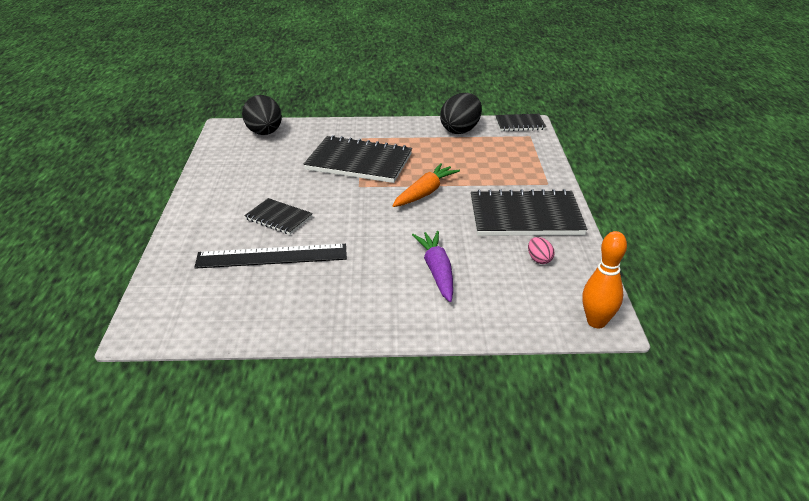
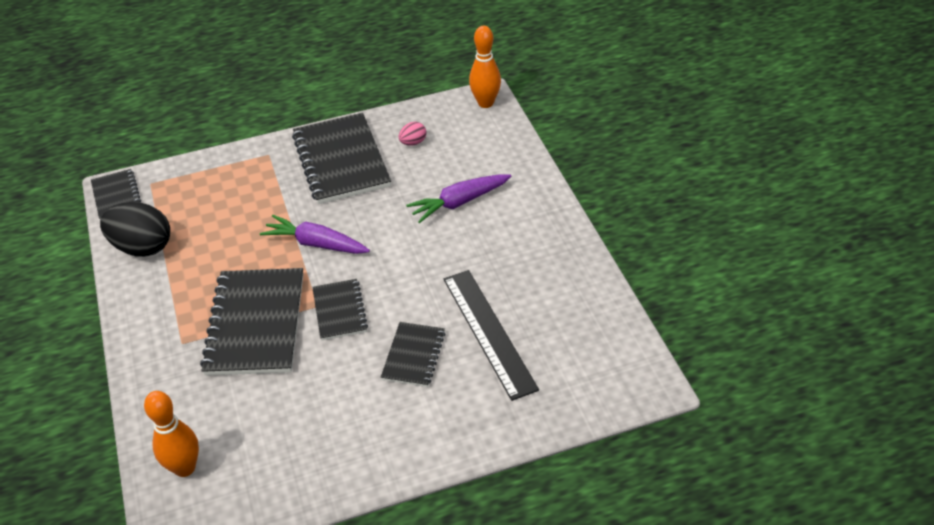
camera: 105 degrees left, 10 degrees up
(264, 133) = (185, 468): black egg -> orange bowling pin
(347, 194) = (339, 311): none -> black notebook
(425, 192) = (316, 244): orange carrot -> purple carrot

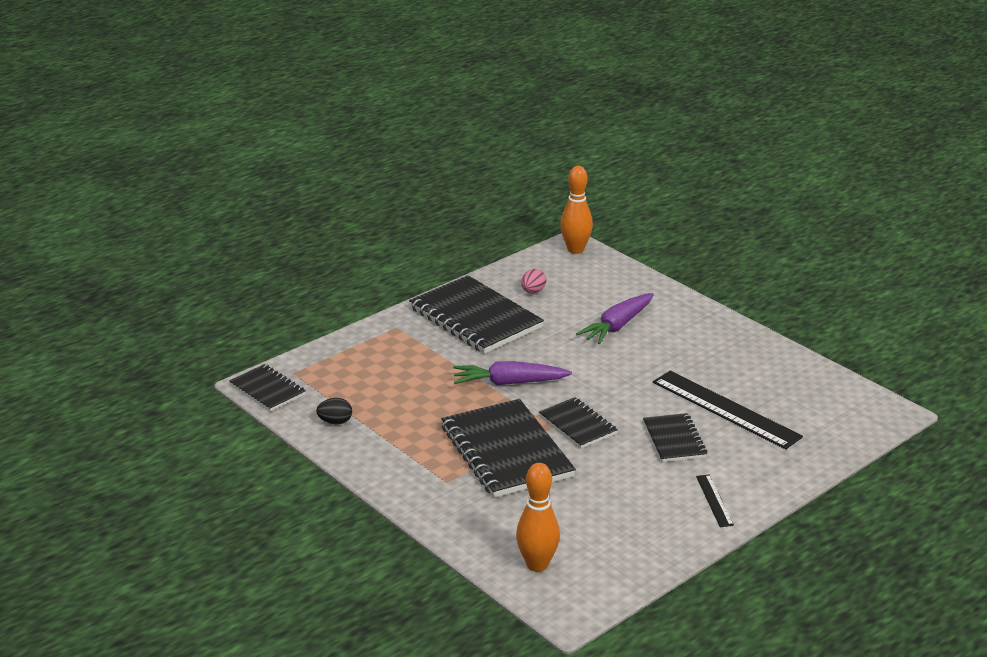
camera: 25 degrees left, 15 degrees down
(142, 247) = (335, 422): black egg -> black egg, size x0.47
(397, 443) = (714, 500): none -> black ruler

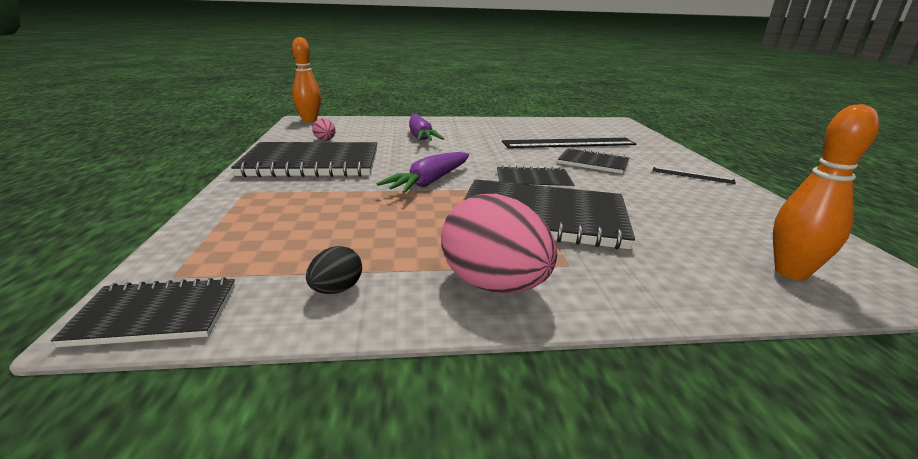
camera: 55 degrees left, 5 degrees down
(393, 464) = (494, 285): none -> pink egg

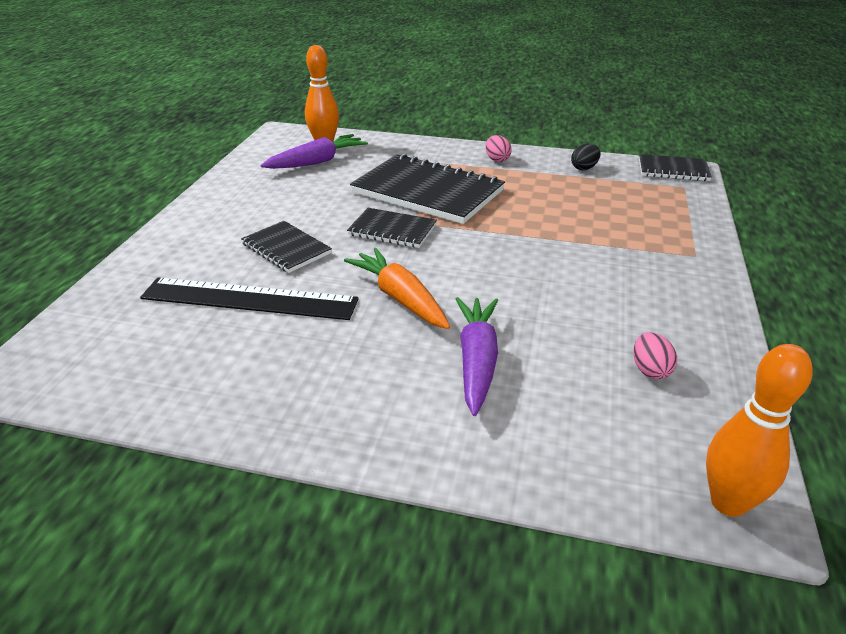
camera: 160 degrees left, 10 degrees up
(312, 163) = (646, 298): black notebook -> none
(430, 182) = (503, 243): purple carrot -> purple carrot (317, 162)
(482, 150) = (400, 298): none -> orange carrot
(494, 285) = (497, 159): pink egg -> pink egg, size x0.47
(692, 175) = (214, 214): black ruler -> none

